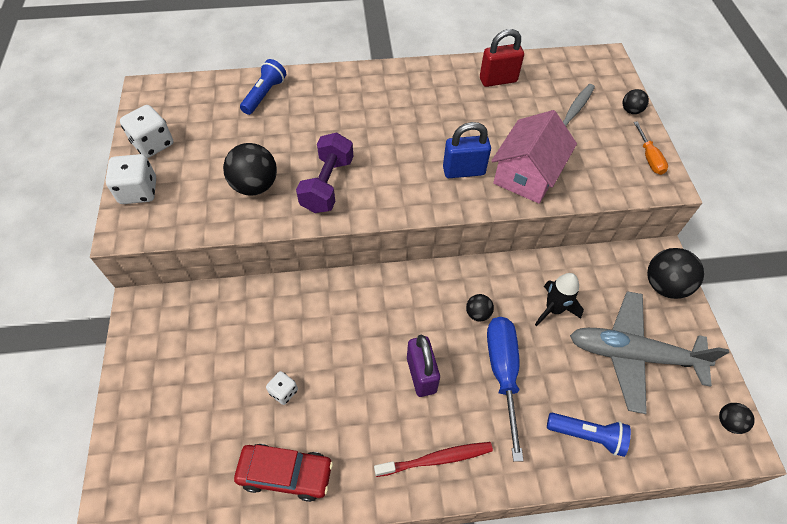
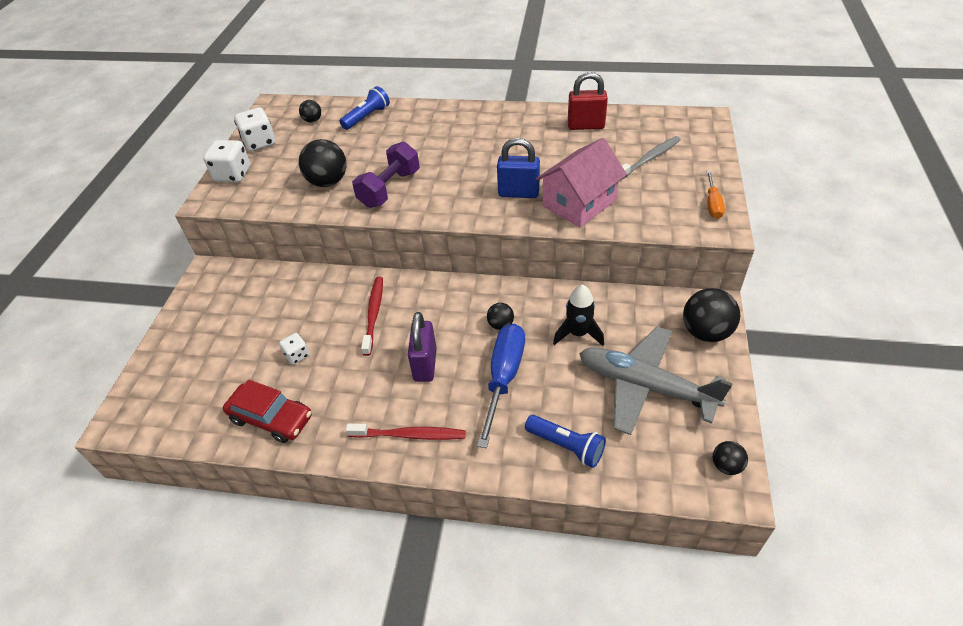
camera: 20 degrees right, 10 degrees down
(346, 326) = (374, 314): none -> red toothbrush
(631, 110) = (711, 163): black ball -> black ball (312, 120)

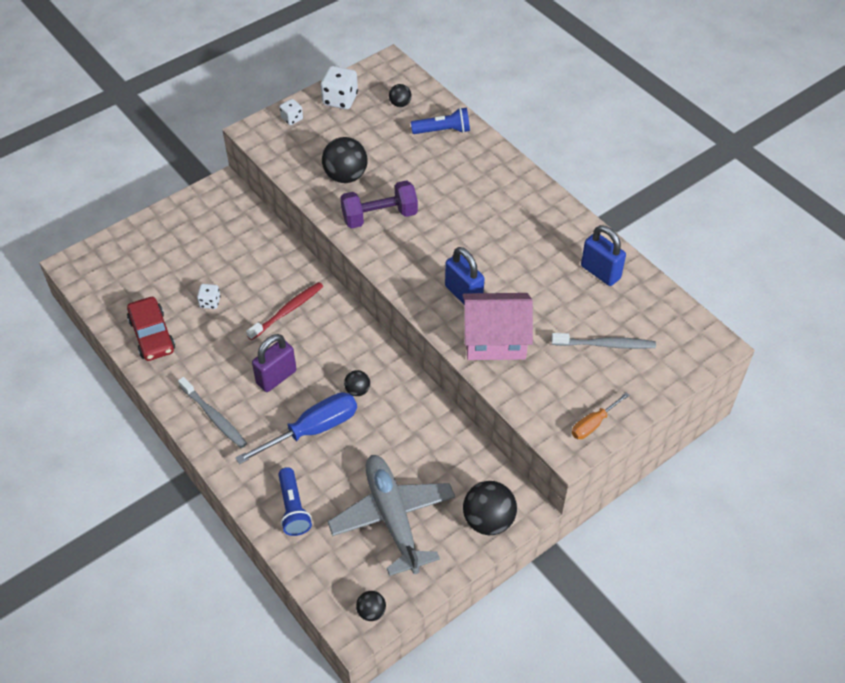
camera: 40 degrees right, 5 degrees up
(233, 174) = (292, 119): white dice -> white dice, size x0.57
(409, 435) = (214, 417): red toothbrush -> grey toothbrush
(578, 333) = (399, 442): black rocket -> none
(586, 126) = (600, 272): red padlock -> blue padlock

